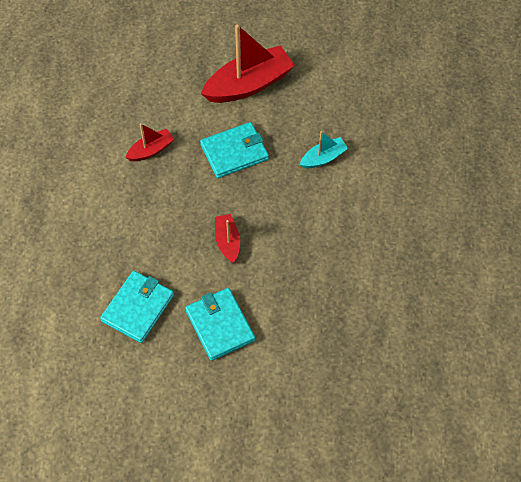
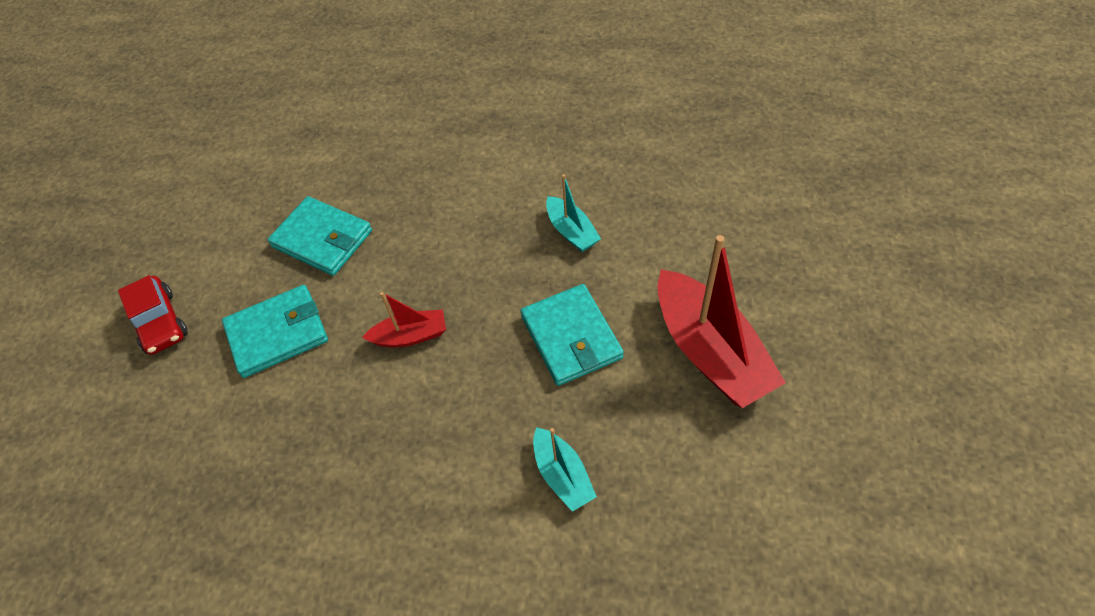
camera: 95 degrees right, 5 degrees down
(151, 150) = (571, 231): red boat -> turquoise boat
(204, 411) = (160, 322): none -> red car

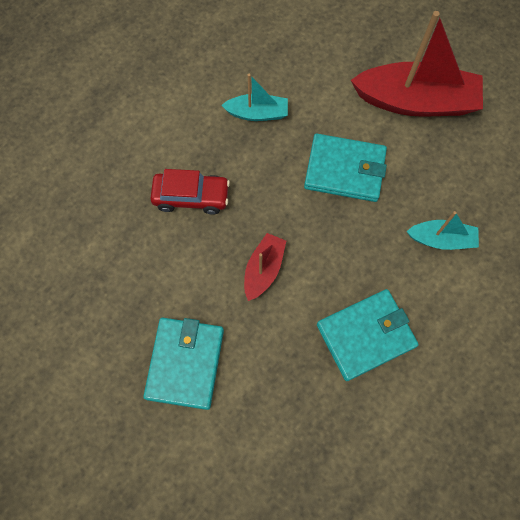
camera: 60 degrees left, 15 degrees up
(160, 322) = (96, 453): red car -> red car (191, 197)
(322, 239) = (116, 283): turquoise wallet -> turquoise wallet (366, 335)

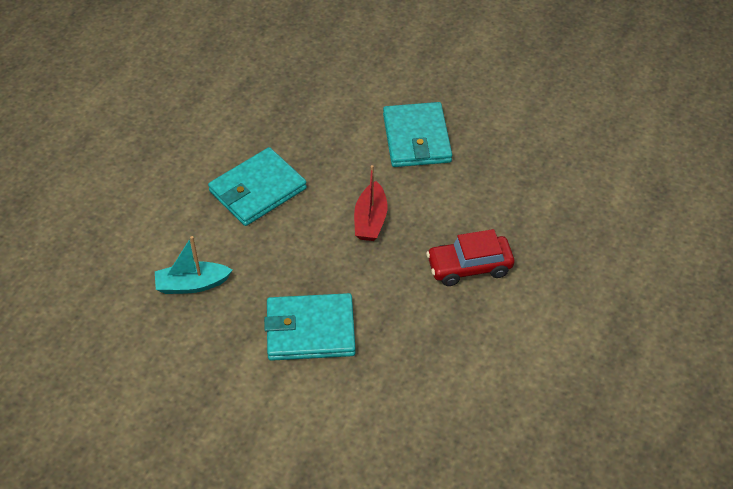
camera: 165 degrees right, 20 degrees down
(257, 113) = (430, 370): turquoise boat -> none
(415, 101) = (238, 431): red boat -> none

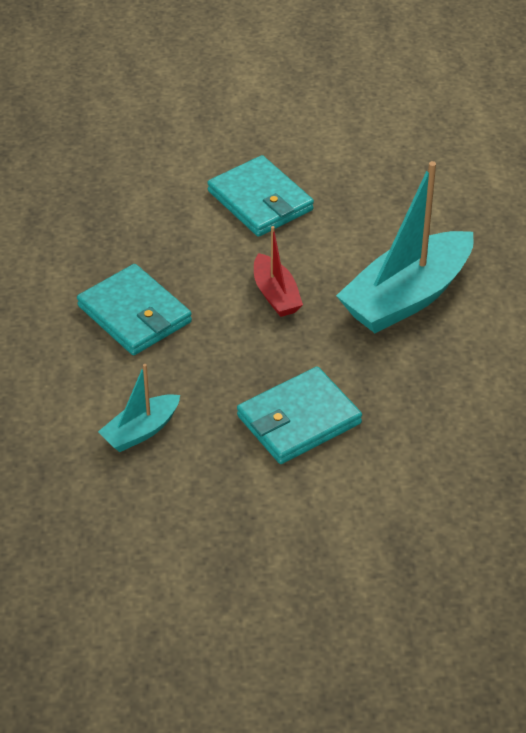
camera: 30 degrees left, 5 degrees down
(257, 190) = (135, 314): turquoise wallet -> turquoise wallet turned 60 degrees counterclockwise
(469, 267) = (406, 297): red car -> turquoise boat

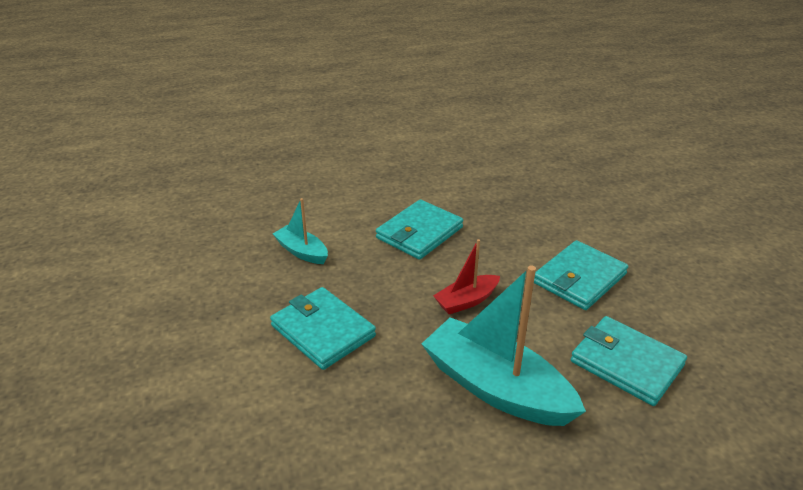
camera: 80 degrees right, 10 degrees down
(391, 203) = (626, 363): none -> turquoise wallet

